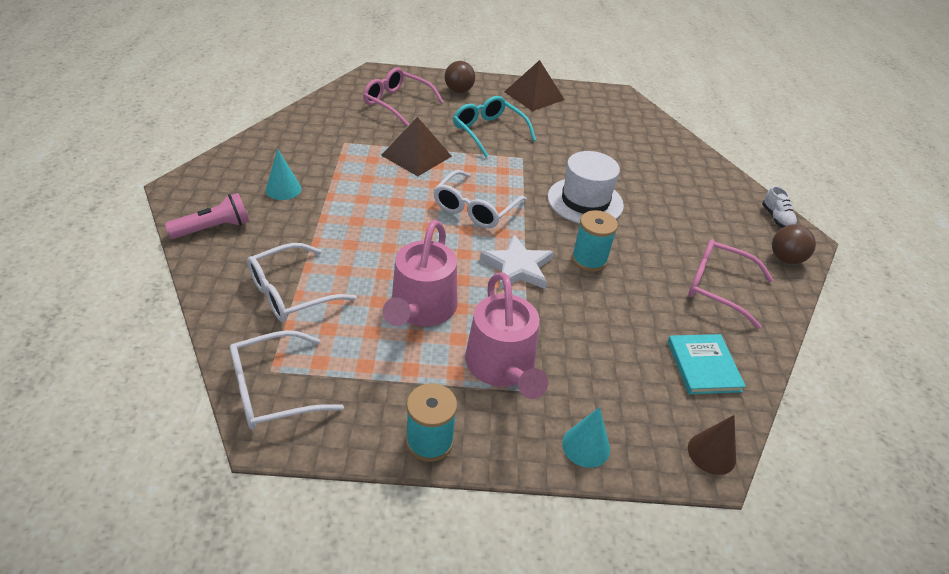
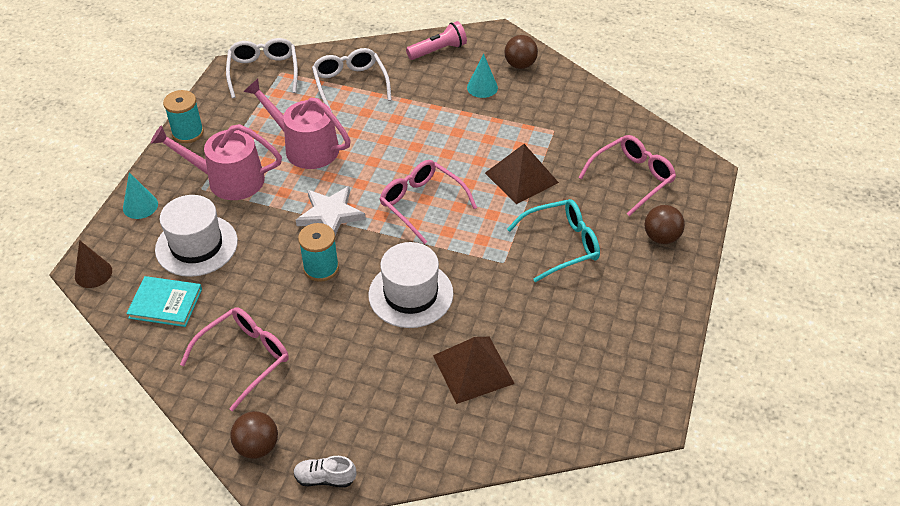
camera: 110 degrees right, 5 degrees up
(213, 228) = (438, 50): pink flashlight -> pink flashlight turned 105 degrees counterclockwise
(240, 168) = (520, 65): none -> brown ball
(475, 208) = (422, 204): white glasses -> pink glasses
(534, 95) = (648, 311): brown pyramid -> brown pyramid (473, 369)
(615, 365) = (196, 245): none -> white hat

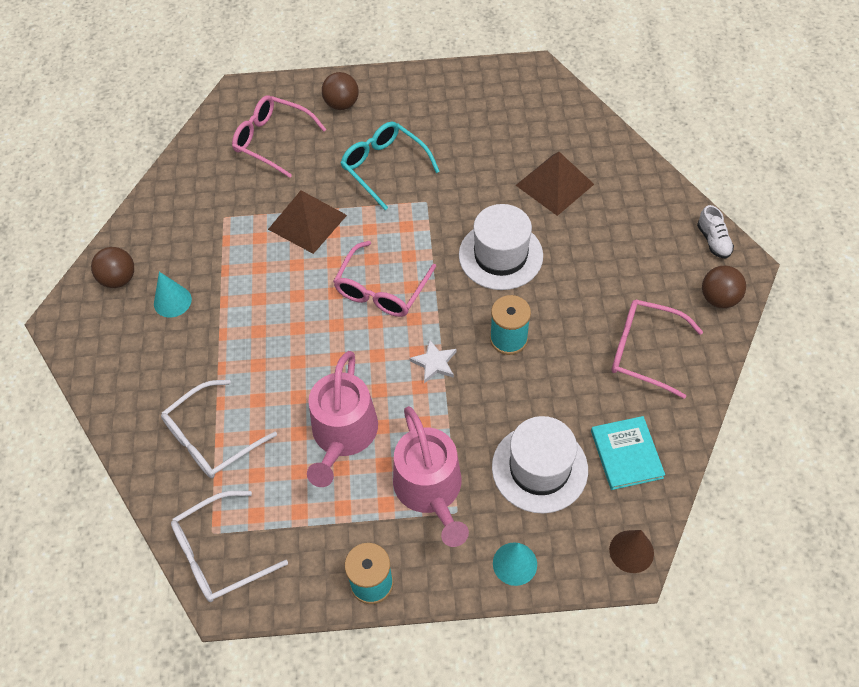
camera: 110 degrees left, 10 degrees up
(330, 214) = (434, 363): white star -> white star, size x0.62
(438, 50) = (113, 369): pink flashlight -> none

